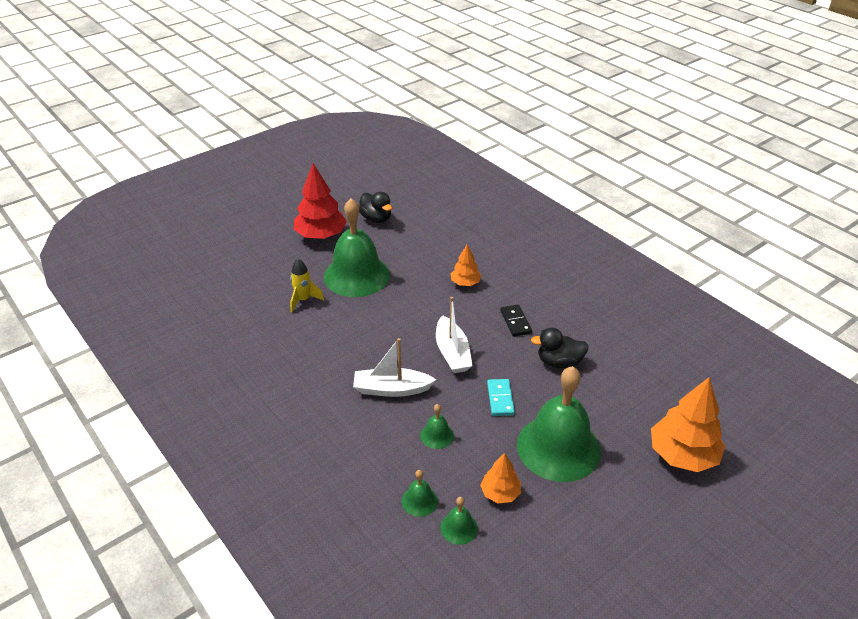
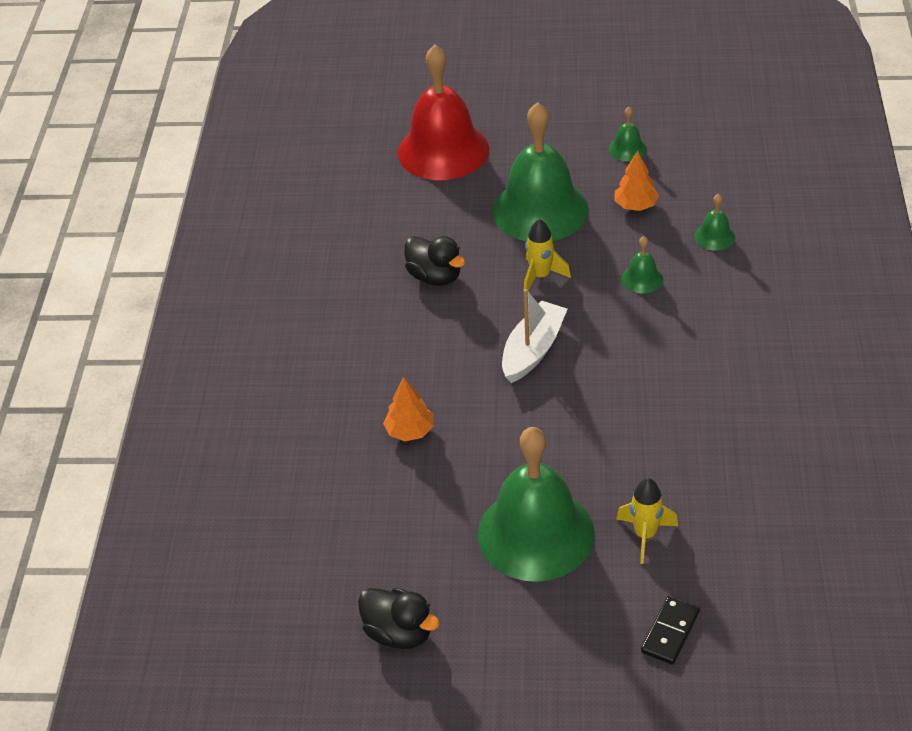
camera: 135 degrees left, 5 degrees up
(321, 235) = (516, 653): red tree -> none
(376, 219) = (399, 633): black duck -> black duck turned 120 degrees clockwise
(391, 389) = (643, 348): white boat -> none
(459, 528) = (699, 201): green bell -> green bell (627, 149)
(500, 399) = (540, 277): turquoise domino -> yellow rocket
(515, 322) = (419, 345): black domino -> black domino (670, 632)
(682, 455) = (443, 150): orange tree -> red bell

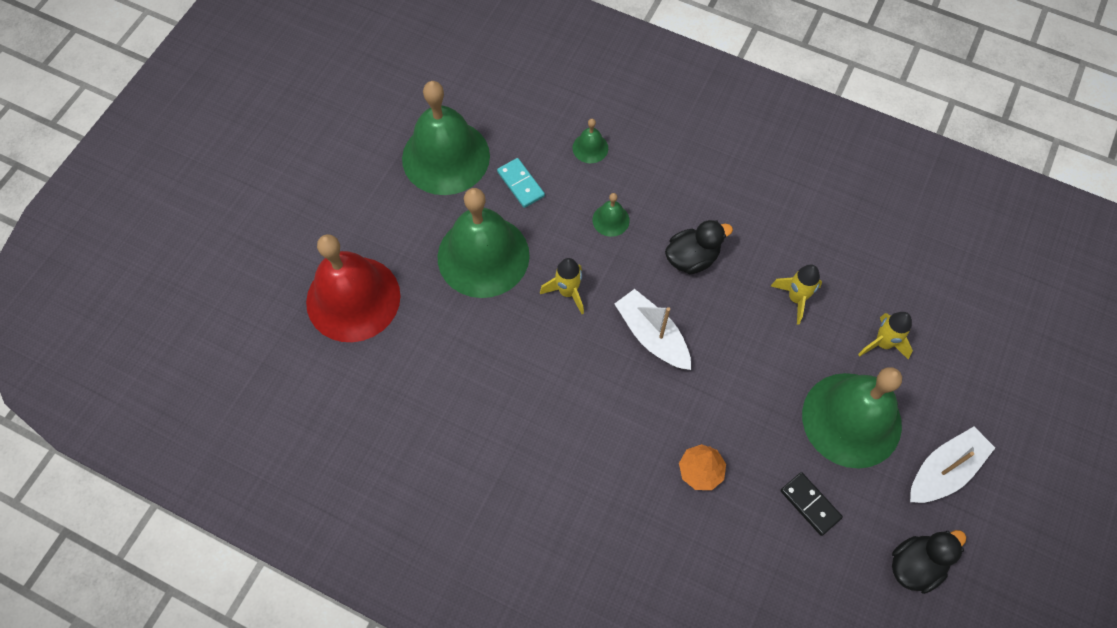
camera: 70 degrees left, 20 degrees up
(435, 277) = (521, 375): black duck -> black duck (692, 258)
(522, 631) = (944, 470): none -> white boat
(627, 149) = (446, 157): green bell -> green bell, size x2.43
(635, 205) = (521, 184): orange tree -> turquoise domino
(651, 446) = (796, 298): none -> yellow rocket
(670, 632) = (978, 369): black domino -> black domino (810, 504)

